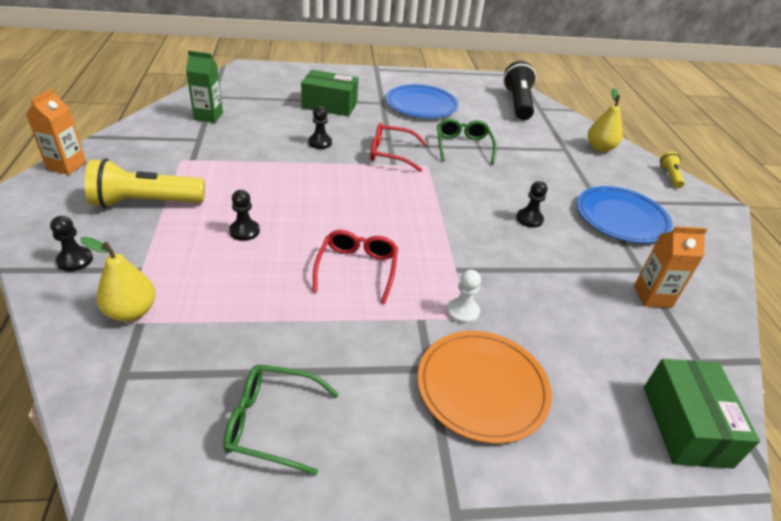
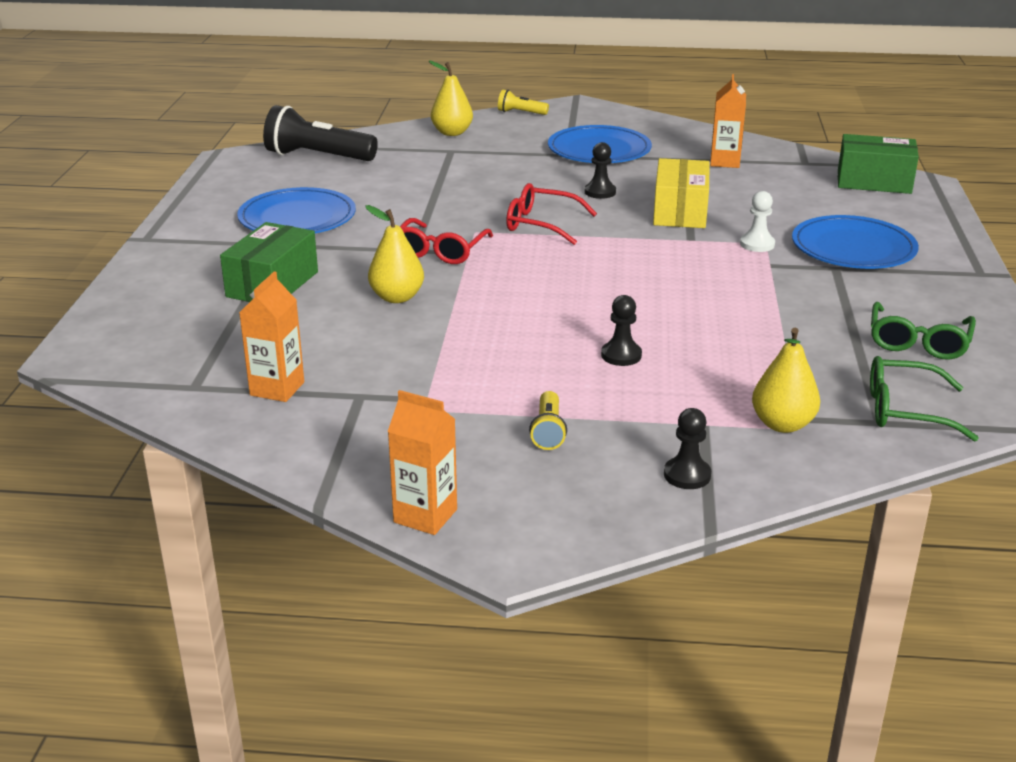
camera: 75 degrees left, 10 degrees down
(145, 202) = (548, 431): yellow flashlight -> yellow flashlight, size x0.50
(208, 116) = (277, 389): green carton -> orange carton
(320, 143) = (397, 297): black pawn -> yellow pear
(357, 269) = (693, 290): red glasses -> red glasses (541, 224)
(463, 146) = (430, 205): green glasses -> green glasses (905, 410)
(482, 387) = (853, 248): orange plate -> blue plate
(512, 263) = (680, 211): none -> yellow box

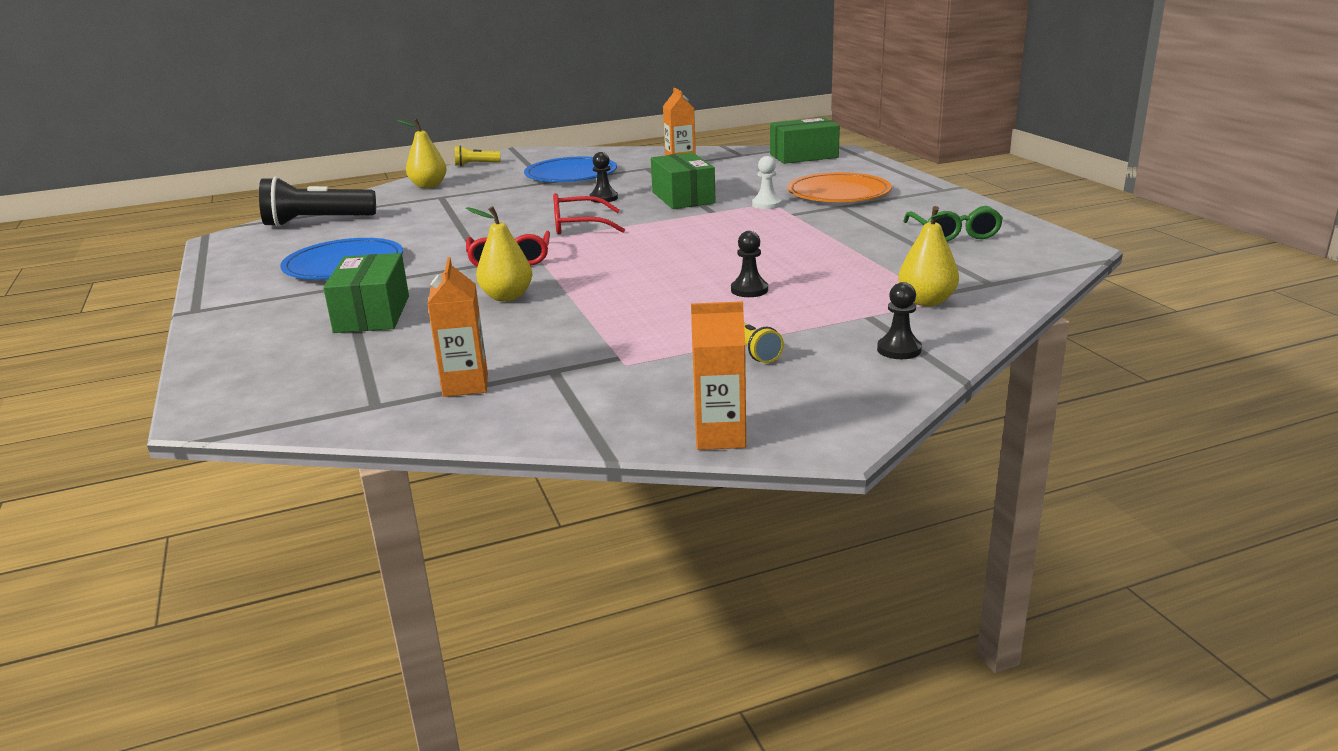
camera: 25 degrees left, 5 degrees down
(680, 211) = (683, 197): yellow box -> green box
(853, 248) = (838, 193): blue plate -> orange plate
(905, 410) = (999, 272): green glasses -> none

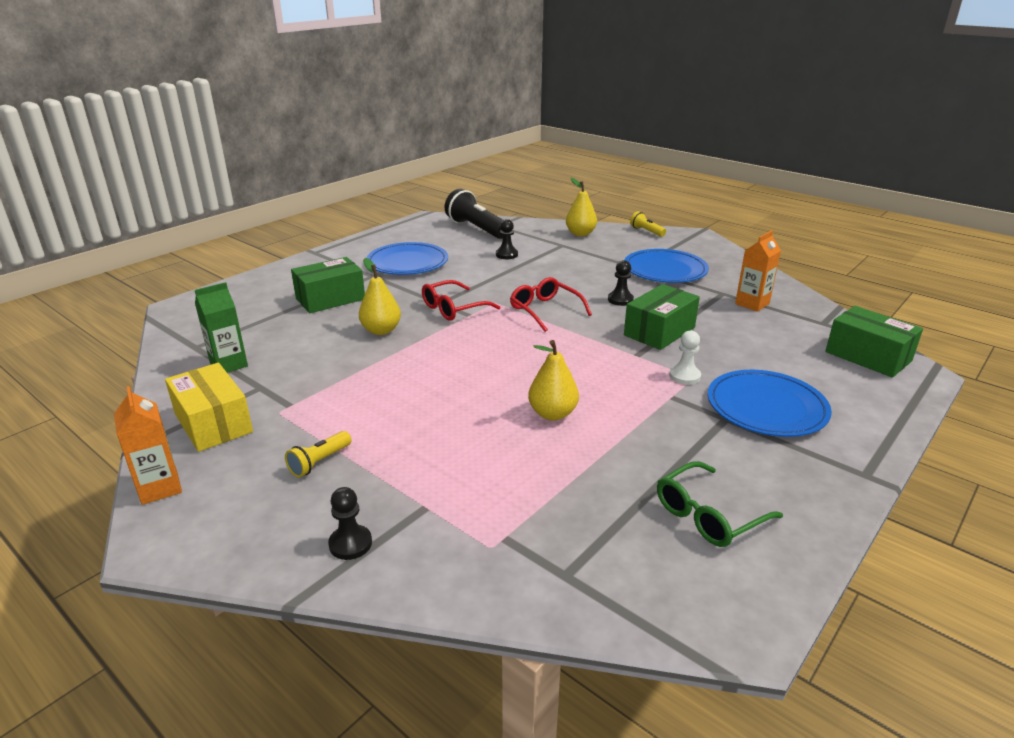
camera: 60 degrees right, 5 degrees up
(465, 385) = (229, 365): orange carton -> green carton
(607, 401) = (213, 423): none -> yellow box
(749, 290) = (452, 425): black pawn -> black pawn (506, 255)
(838, 193) = (766, 407): orange plate -> blue plate
(926, 301) = (482, 537): yellow pear -> yellow pear (552, 414)

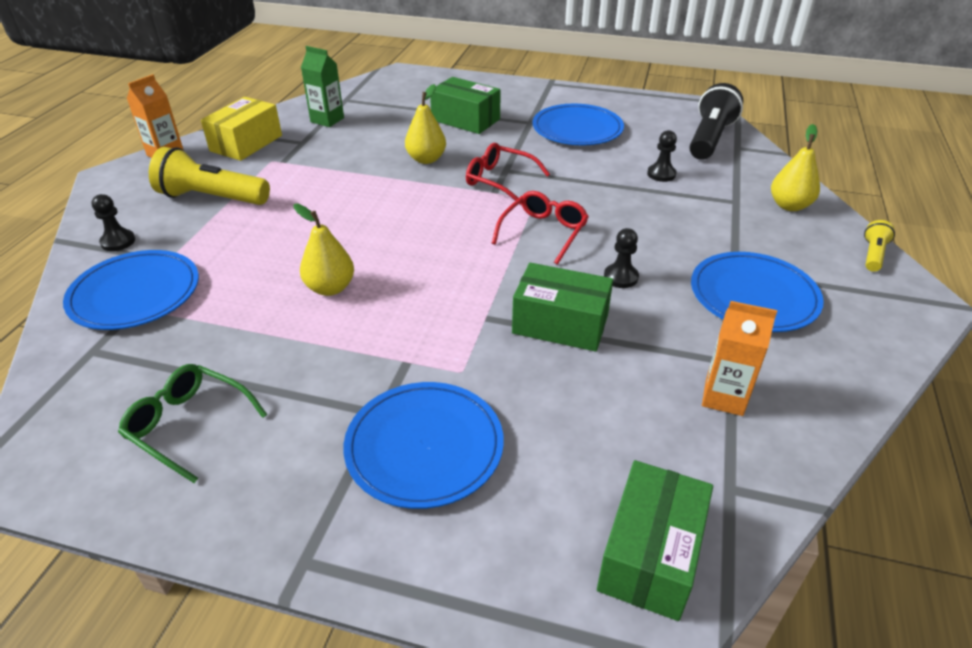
camera: 65 degrees right, 10 degrees up
(319, 462) = (212, 198): yellow flashlight -> yellow flashlight, size x2.01
(477, 536) = (135, 293): none -> blue plate
(684, 376) = (460, 364): white pawn -> none

